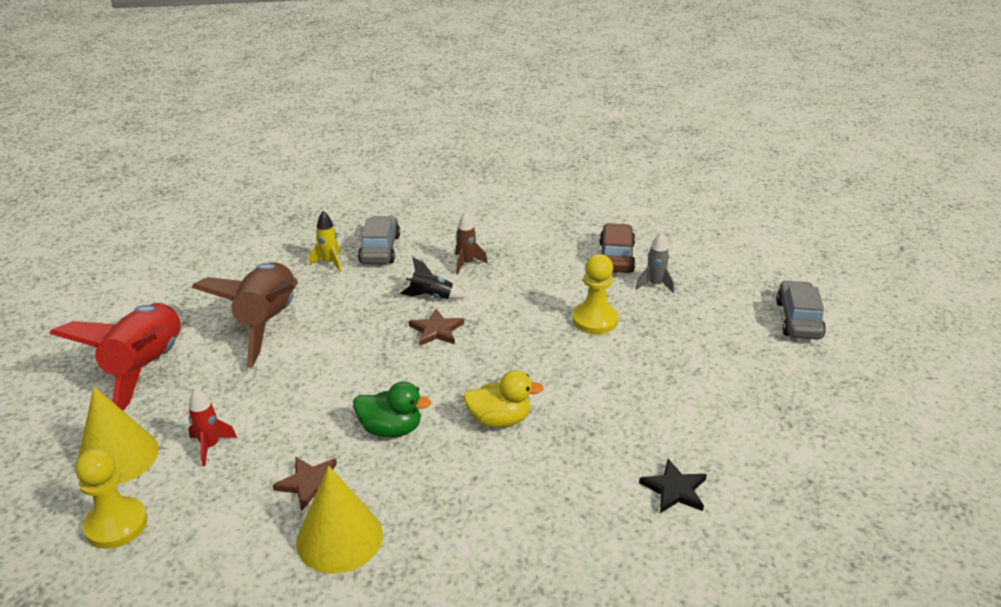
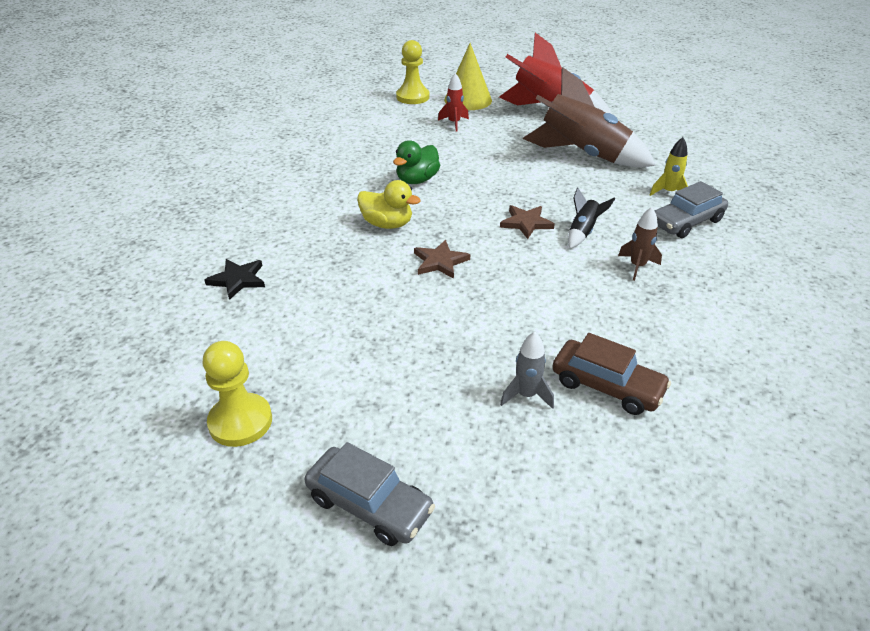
camera: 115 degrees right, 5 degrees up
(310, 484) = (392, 147): brown star -> brown star (440, 262)
(339, 538) = (339, 149): yellow cone -> none
(380, 249) = (686, 222): grey car -> grey car turned 120 degrees clockwise
(499, 420) = (387, 224): yellow duck -> yellow duck turned 90 degrees counterclockwise
(595, 320) = (484, 319): yellow pawn -> yellow pawn (240, 421)

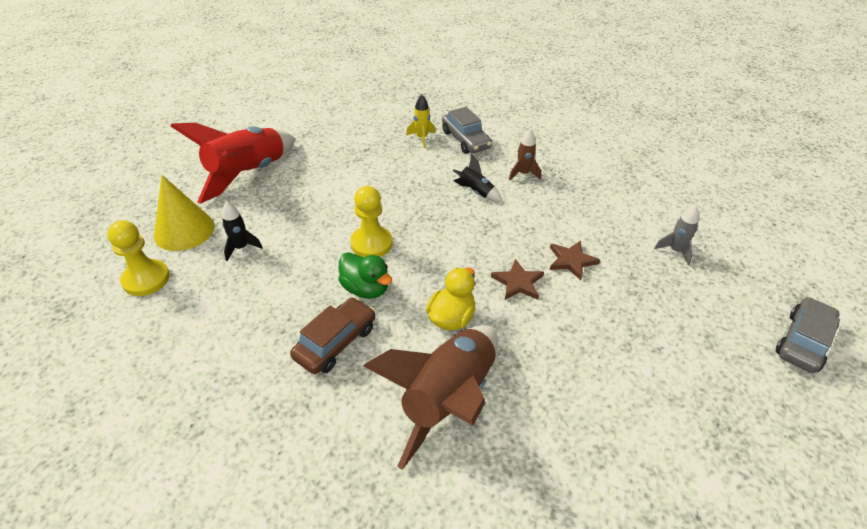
camera: 85 degrees left, 5 degrees up
(238, 280) = (554, 456): black star -> none
(240, 421) = (757, 431): yellow pawn -> yellow pawn (371, 243)
(454, 123) = (241, 248): red rocket -> black rocket
(526, 223) = (459, 221): brown star -> brown star (571, 261)
(582, 155) = (346, 169): brown rocket -> brown rocket (448, 399)
(606, 386) = (656, 213): brown car -> brown car (336, 342)

